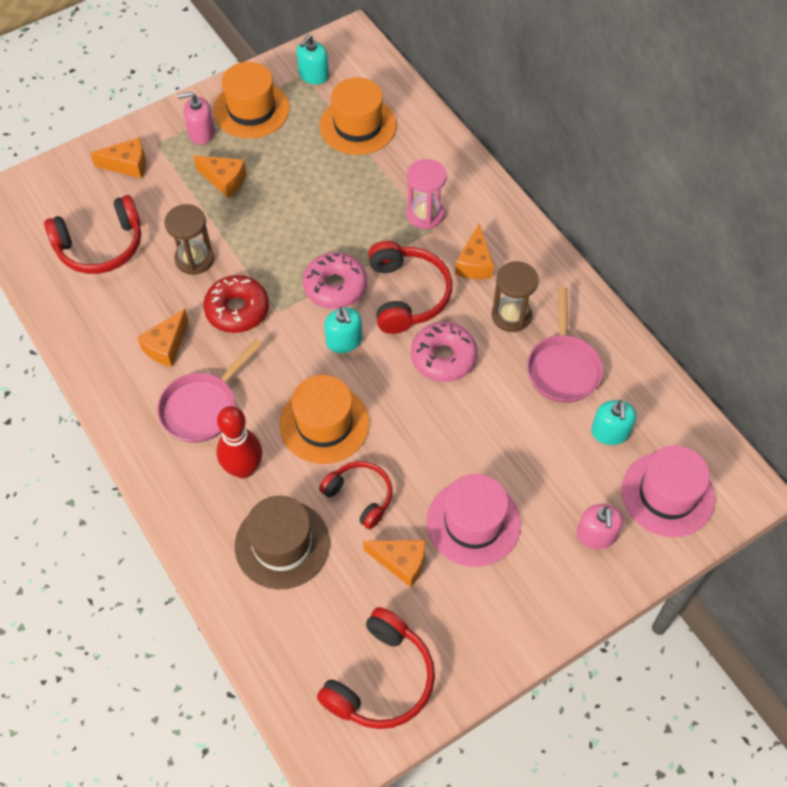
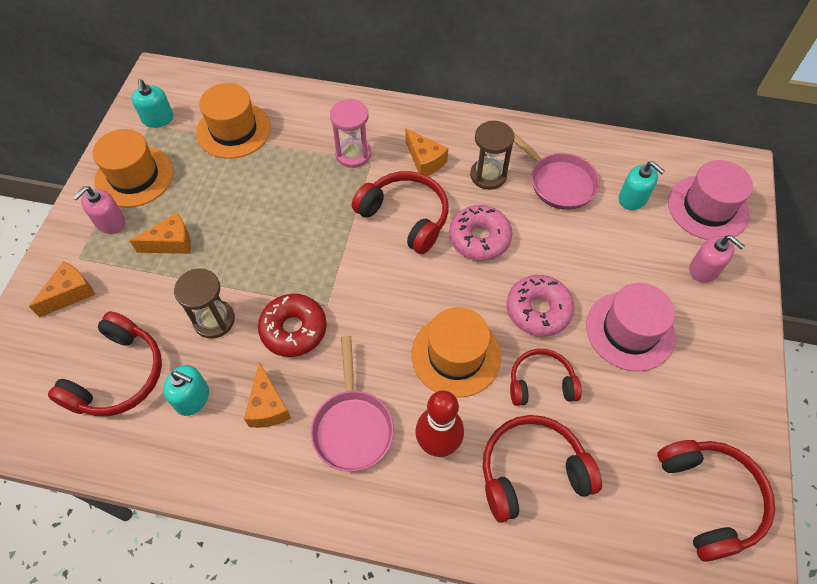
camera: 45 degrees left, 0 degrees up
(282, 544) = (532, 472): brown hat -> red headphones
(335, 286) = (348, 252): pink donut -> pink donut (538, 310)
(344, 341) = (400, 284): turquoise soap dispenser -> turquoise soap dispenser (192, 398)
(401, 562) = (621, 403): orange cheese -> none

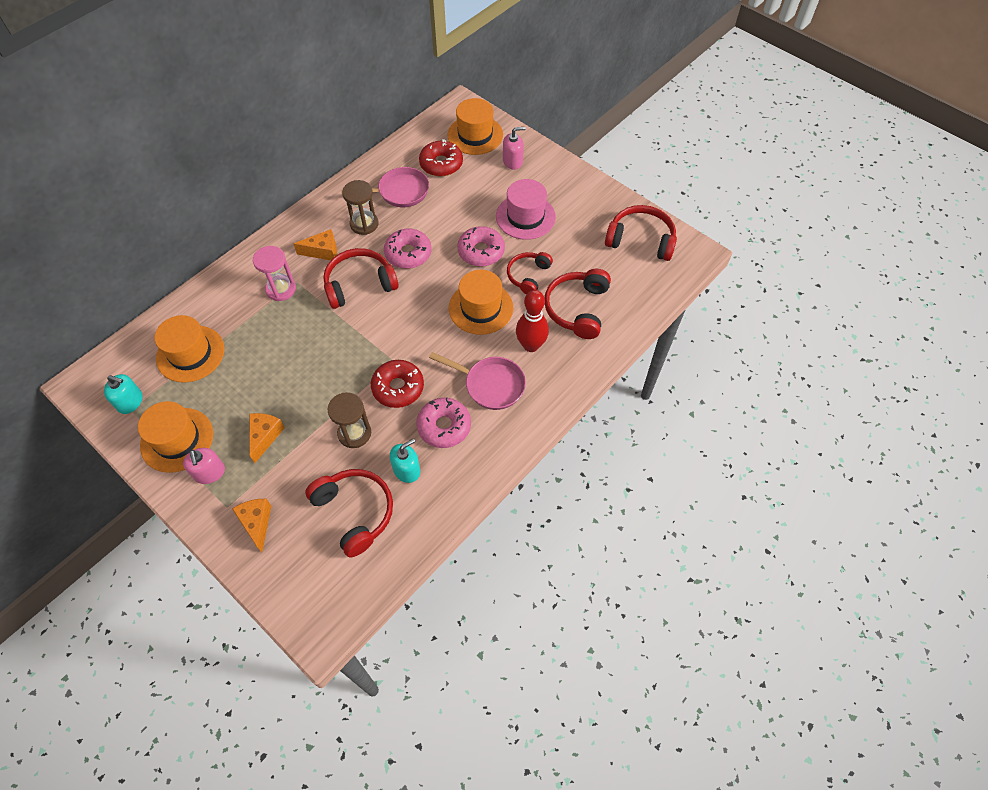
camera: 60 degrees left, 0 degrees up
(268, 406) = (444, 426): orange cheese -> pink donut
(633, 198) = (441, 164): turquoise soap dispenser -> red donut
(708, 208) = (475, 135): pink hat -> orange hat

